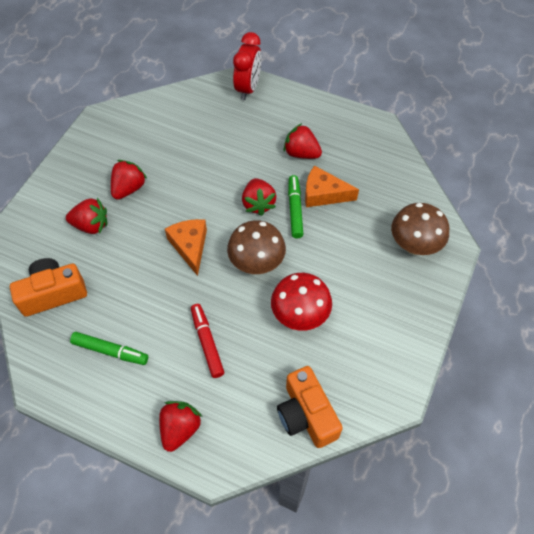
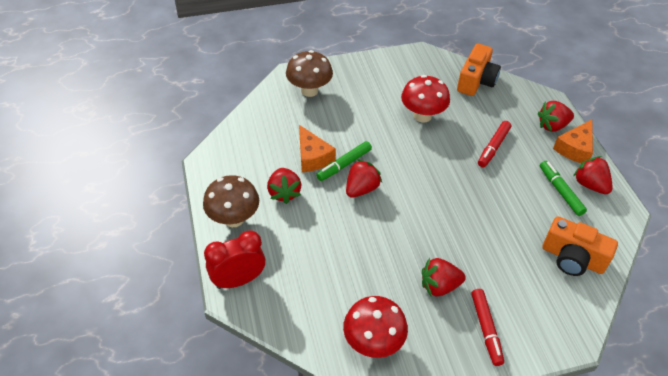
camera: 130 degrees left, 10 degrees down
(73, 189) = (486, 329): none -> red marker
(91, 225) = (499, 283): red strawberry -> red strawberry (590, 185)
(133, 125) = (373, 342): none -> red mushroom
(190, 246) = (441, 204): orange cheese -> orange cheese (575, 148)
(256, 263) = (411, 158): brown mushroom -> brown mushroom (234, 219)

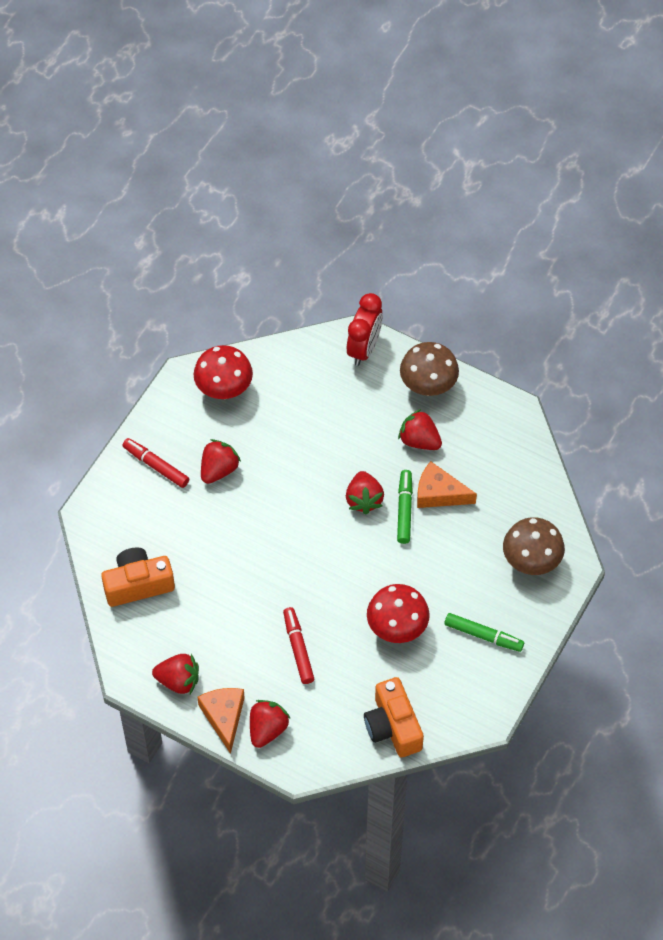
camera: 135 degrees right, 10 degrees up
(560, 191) = (199, 649): green marker -> green marker (483, 635)

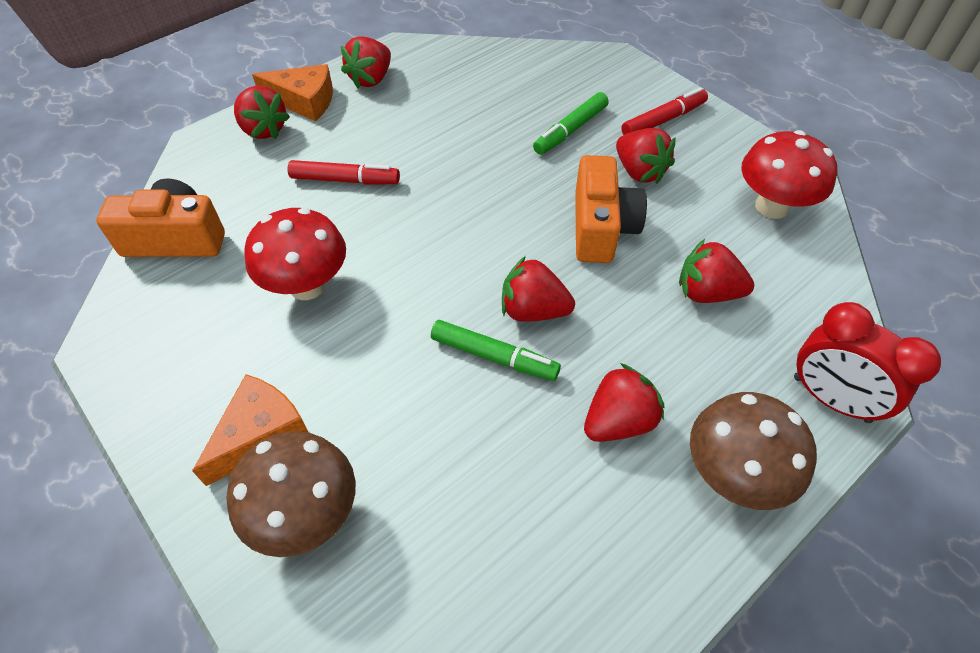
camera: 110 degrees right, 5 degrees down
(138, 584) = (506, 75): orange camera -> orange camera (601, 228)
(313, 414) = (707, 292): none -> red strawberry
(439, 493) = (504, 415): orange cheese -> orange cheese (260, 434)
(483, 635) = (225, 389): green marker -> green marker (570, 130)

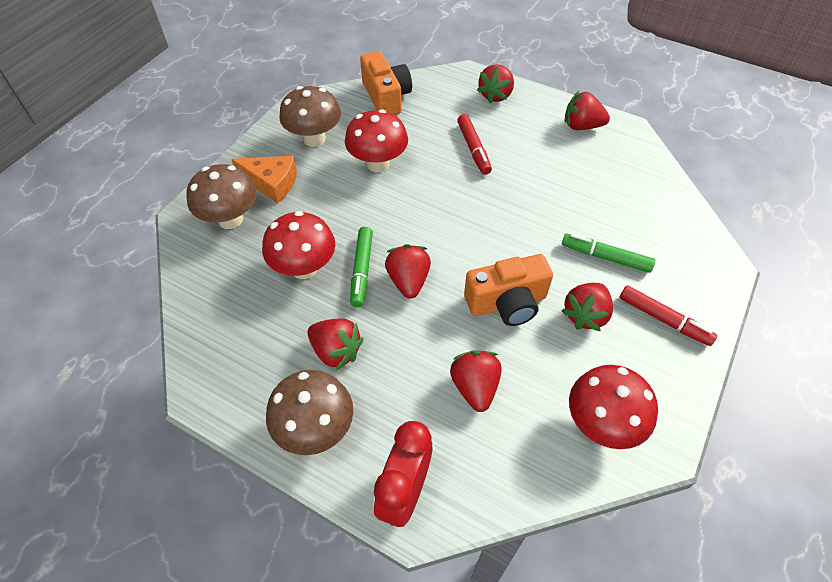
camera: 70 degrees right, 0 degrees up
(200, 351) = (314, 139): none -> brown mushroom
(304, 101) = (535, 103): orange cheese -> none
(460, 427) = (304, 268): none -> red mushroom

